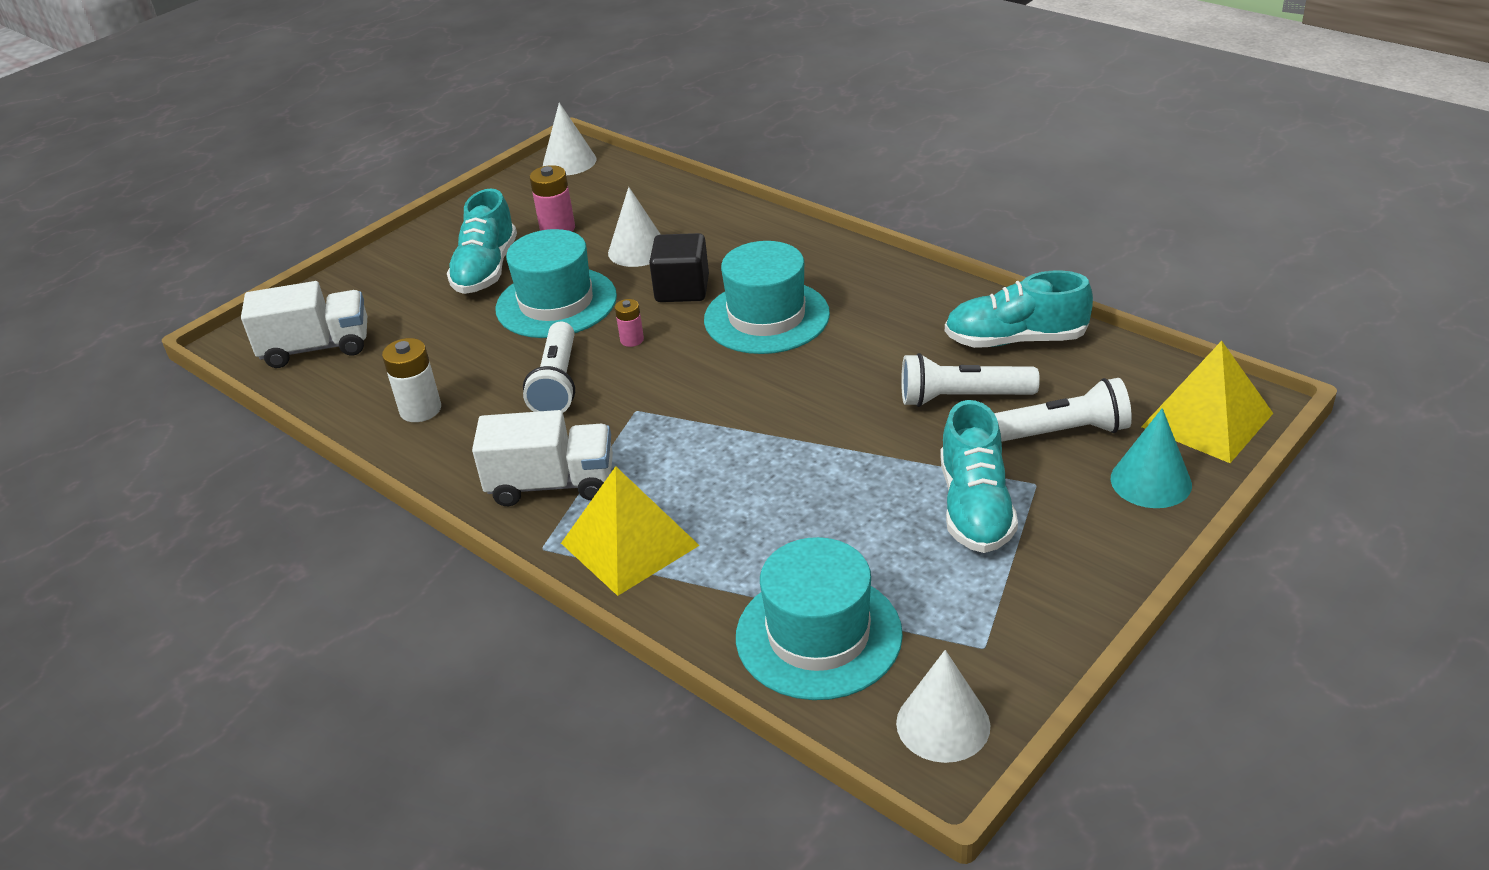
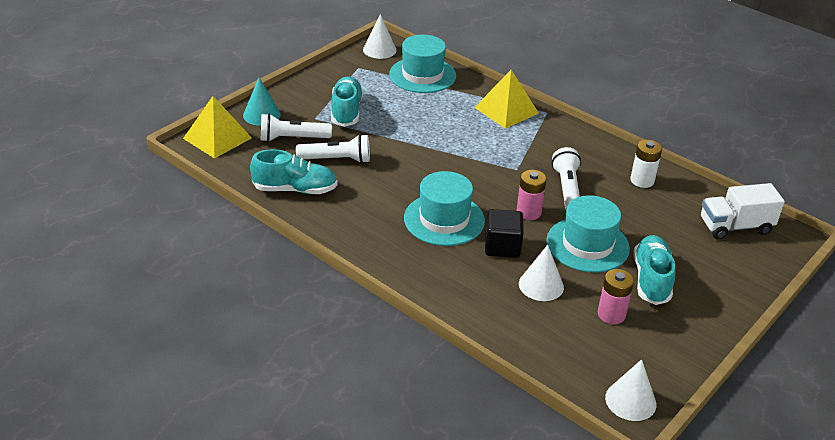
camera: 175 degrees right, 0 degrees up
(552, 484) = (551, 137): white truck -> none
(632, 340) = (528, 212): pink battery -> pink battery, size x1.68

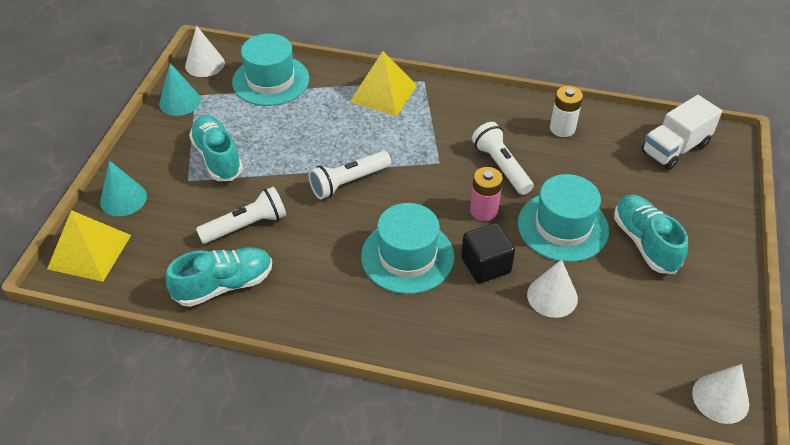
camera: 25 degrees left, 10 degrees up
(292, 138) = (179, 217): white flashlight -> white flashlight (348, 182)
(344, 68) = (180, 101): none -> turquoise cone
(611, 314) = (637, 302): pink battery -> none

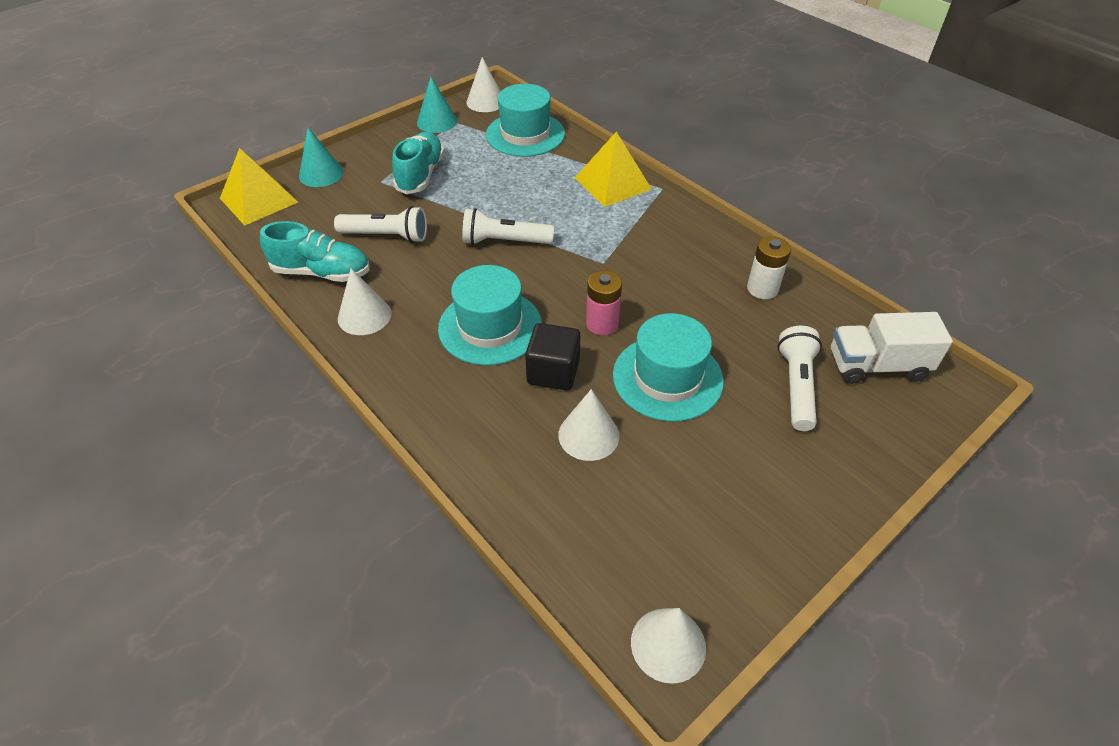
camera: 35 degrees right, 0 degrees up
(301, 301) = (364, 316): none -> white cone
(501, 167) = (660, 294): white flashlight -> white flashlight (796, 386)
(644, 242) = (743, 439): turquoise shoe -> none

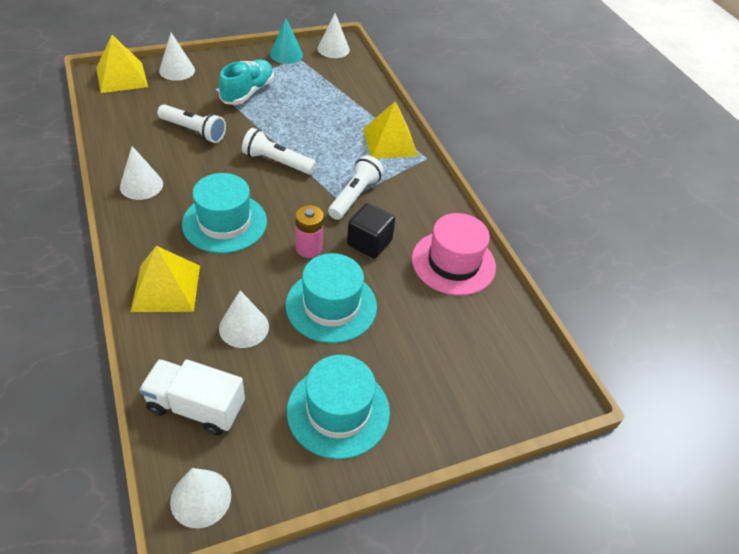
camera: 15 degrees right, 0 degrees up
(321, 174) = (177, 70): turquoise cone -> white cone
(322, 272) = (132, 144): turquoise shoe -> none
(471, 422) = (166, 287): none -> yellow pyramid
(525, 134) = (347, 83): turquoise hat -> turquoise hat (338, 411)
(553, 372) = (248, 272): black cube -> black cube (369, 243)
(762, 289) = (453, 263): white battery -> pink hat
(796, 386) = (428, 347): white flashlight -> white flashlight (354, 196)
(877, 366) = (505, 355): white truck -> white truck (196, 407)

